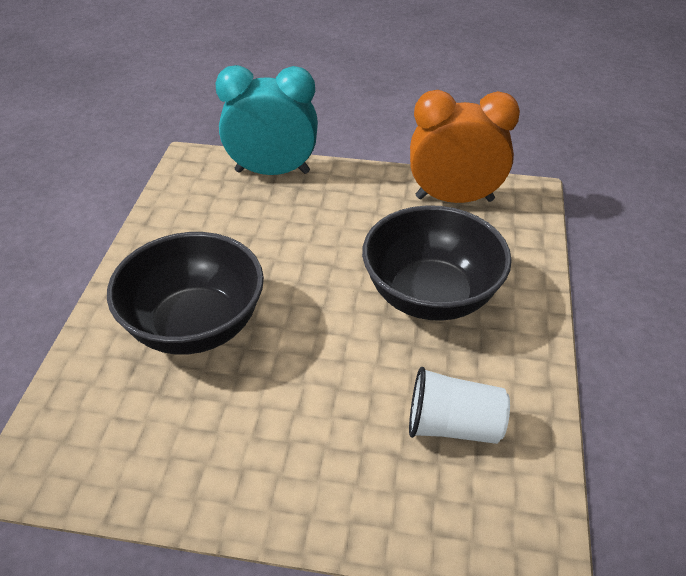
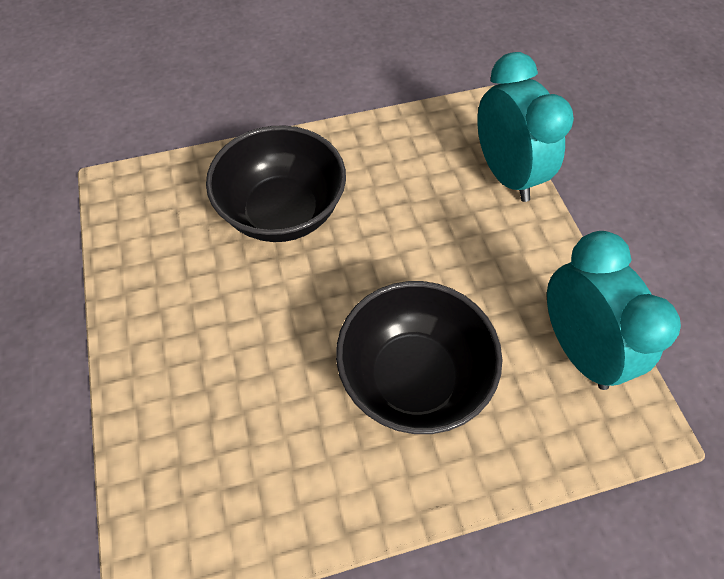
camera: 65 degrees right, 15 degrees up
(453, 426) = (258, 454): white cup -> none
(454, 198) = (578, 349): orange clock -> turquoise clock

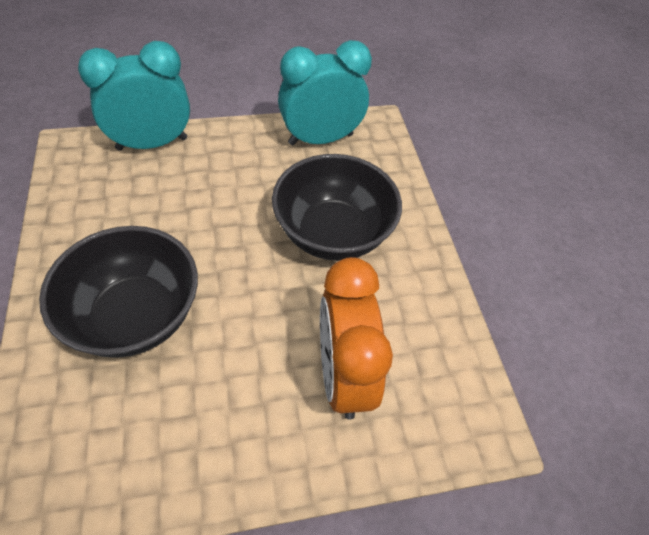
camera: 90 degrees left, 5 degrees down
(223, 402) = (343, 375): none -> orange clock

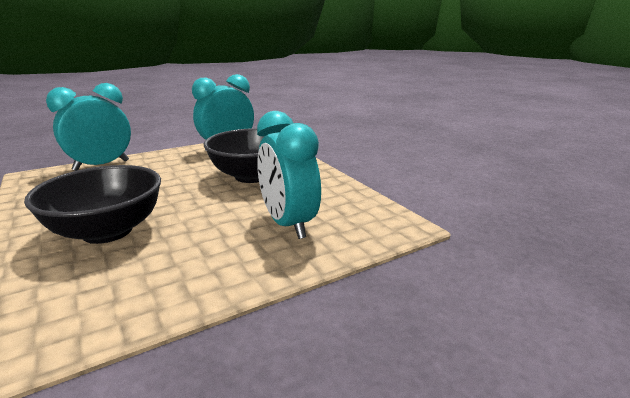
camera: 15 degrees left, 30 degrees down
(343, 375) = (288, 224): orange clock -> turquoise clock

